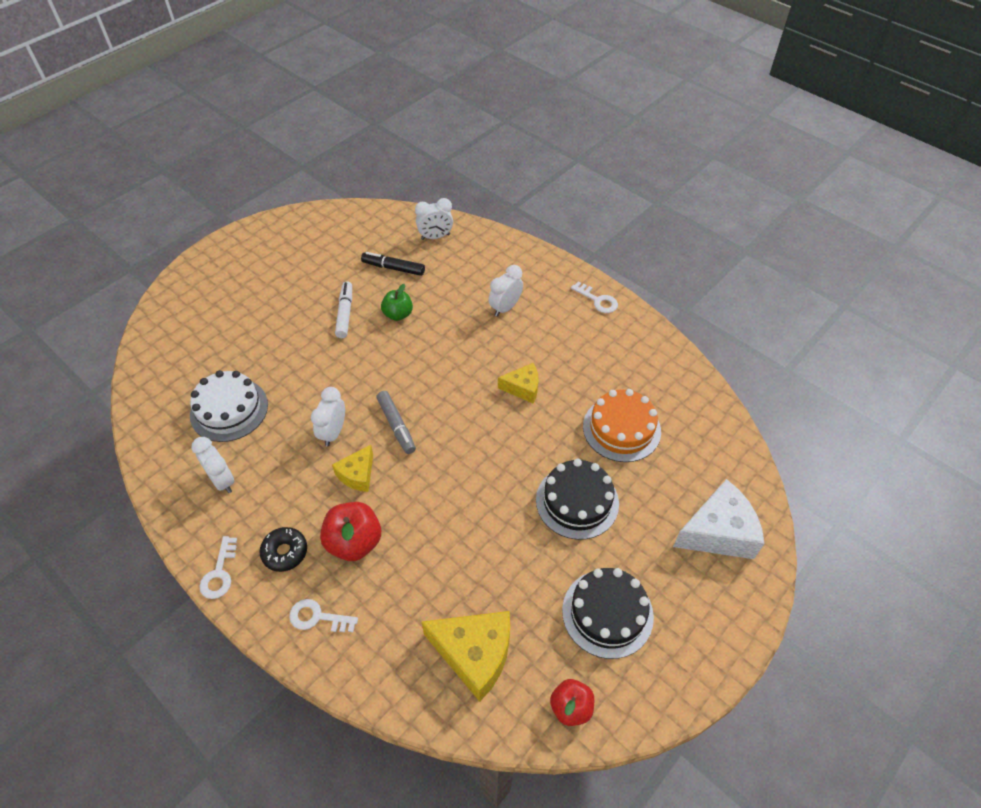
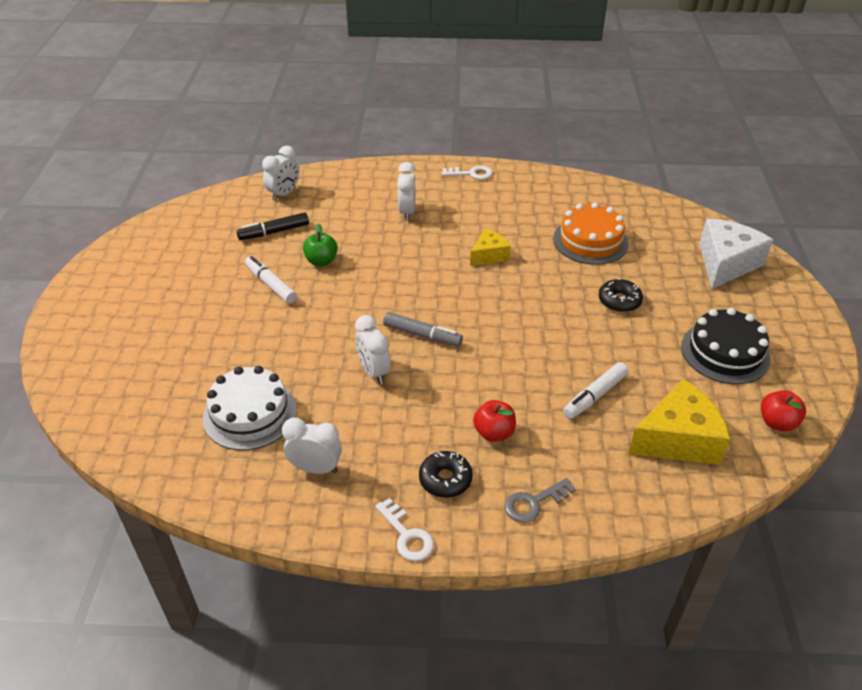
camera: 40 degrees left, 10 degrees down
(317, 617) = (534, 503): white key -> grey key
(354, 542) = (494, 433): red apple -> red apple, size x0.65
(357, 475) = (434, 387): yellow cheese -> none
(457, 569) = (595, 396): none -> white marker
(577, 501) = (619, 301): black cake -> black donut

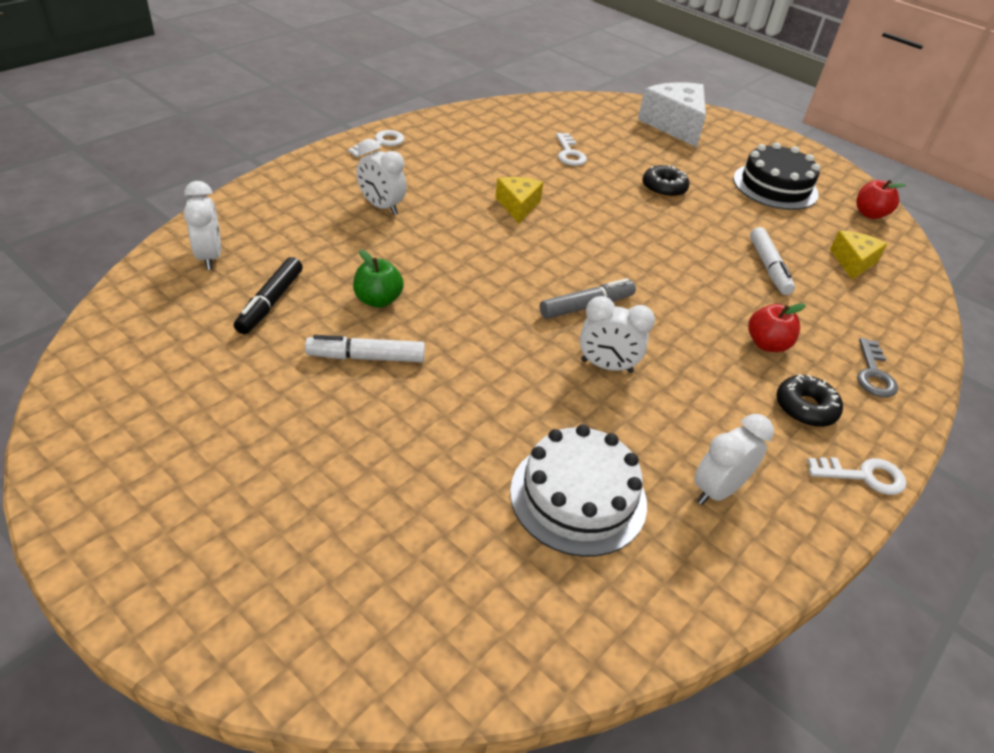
camera: 55 degrees left, 0 degrees up
(590, 241) = (569, 153): orange cake -> white key
(677, 439) = (853, 262): yellow cheese -> yellow cheese, size x0.58

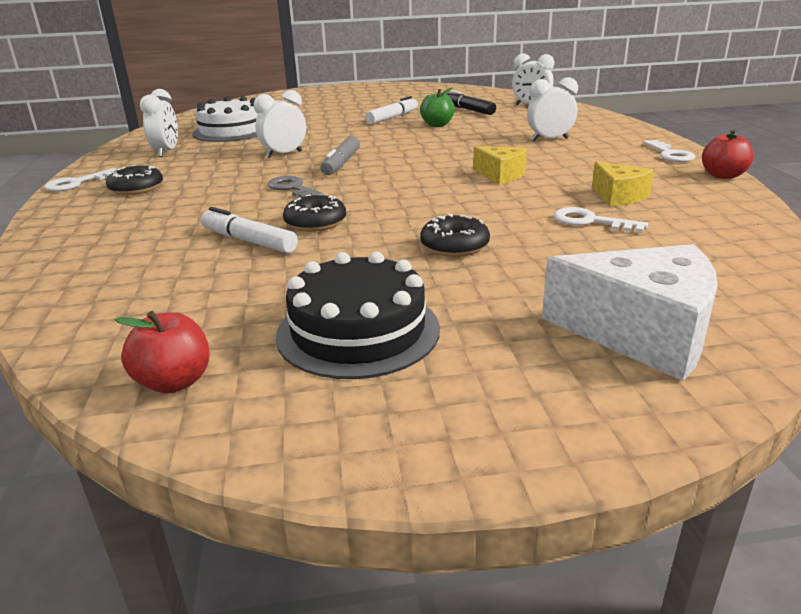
camera: 135 degrees right, 15 degrees down
(709, 253) = (315, 223): none -> black donut
(767, 344) = (194, 200): red apple -> red apple (723, 175)
(853, 262) = (158, 294): yellow cheese -> yellow cheese (618, 196)
(873, 374) = (87, 223): grey key -> grey key (292, 188)

